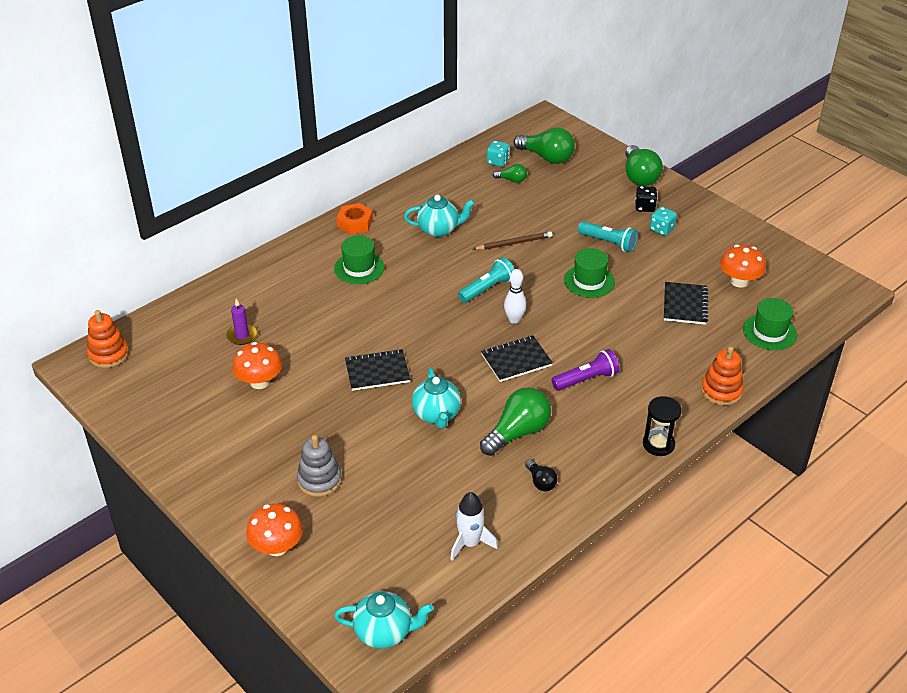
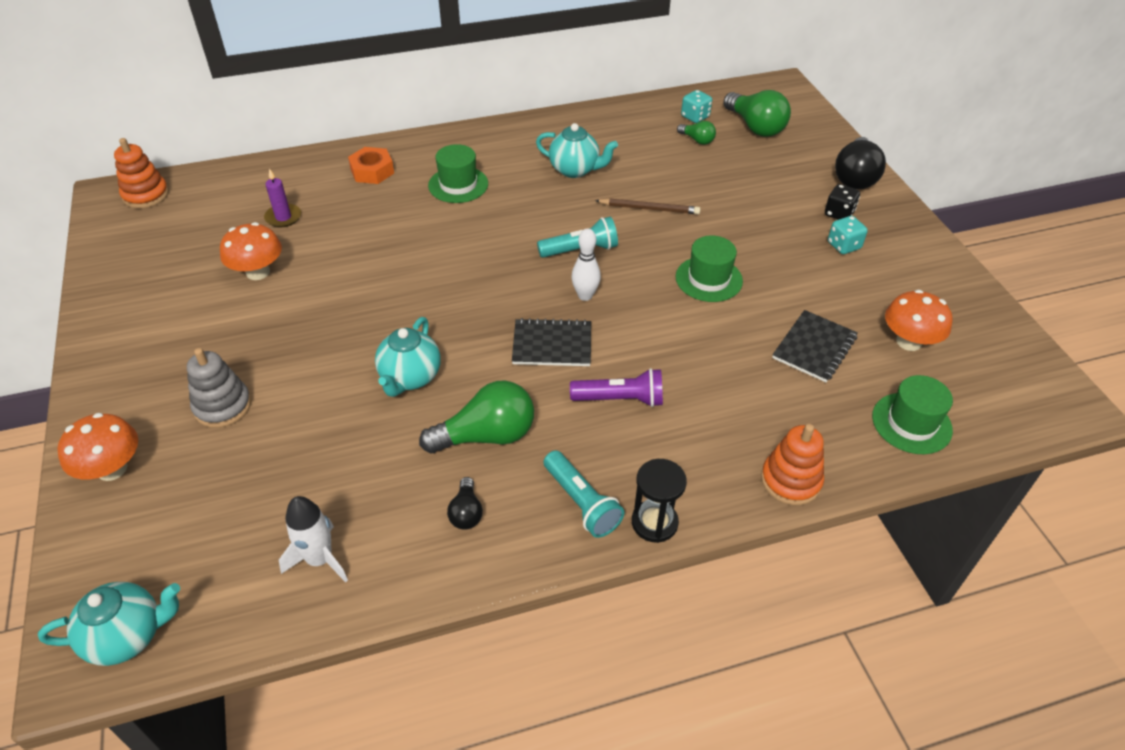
camera: 25 degrees right, 5 degrees up
(355, 223) = (491, 138): orange nut -> orange nut (372, 171)
(377, 371) = (386, 303): black notebook -> none
(384, 632) = (128, 636): turquoise teapot -> turquoise teapot turned 45 degrees counterclockwise
(608, 243) = (764, 242): turquoise flashlight -> turquoise flashlight (581, 503)
(639, 176) = (855, 177): green light bulb -> black light bulb

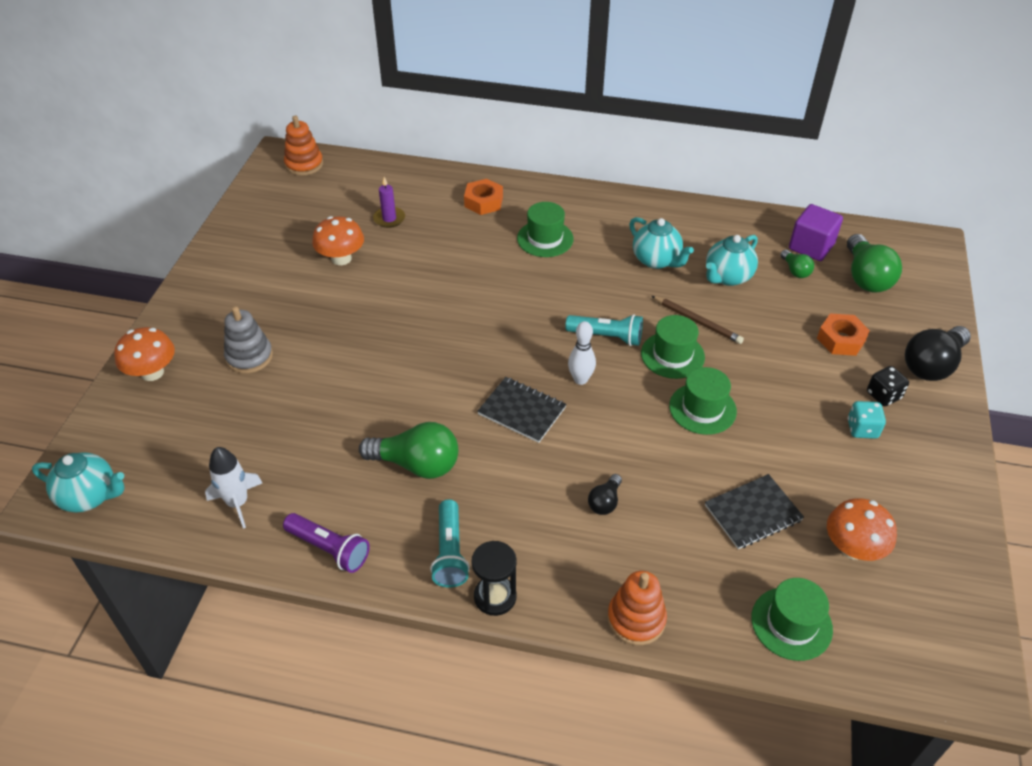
camera: 30 degrees right, 0 degrees up
(410, 377) = (393, 391): turquoise teapot -> turquoise teapot (727, 277)
(466, 513) = (359, 518): black light bulb -> black light bulb (605, 502)
(620, 399) = (543, 482): purple flashlight -> purple flashlight (329, 549)
(649, 244) = (672, 355): none -> green hat
(695, 117) = (811, 246): turquoise dice -> purple cube
(774, 182) = (841, 339): none -> orange nut

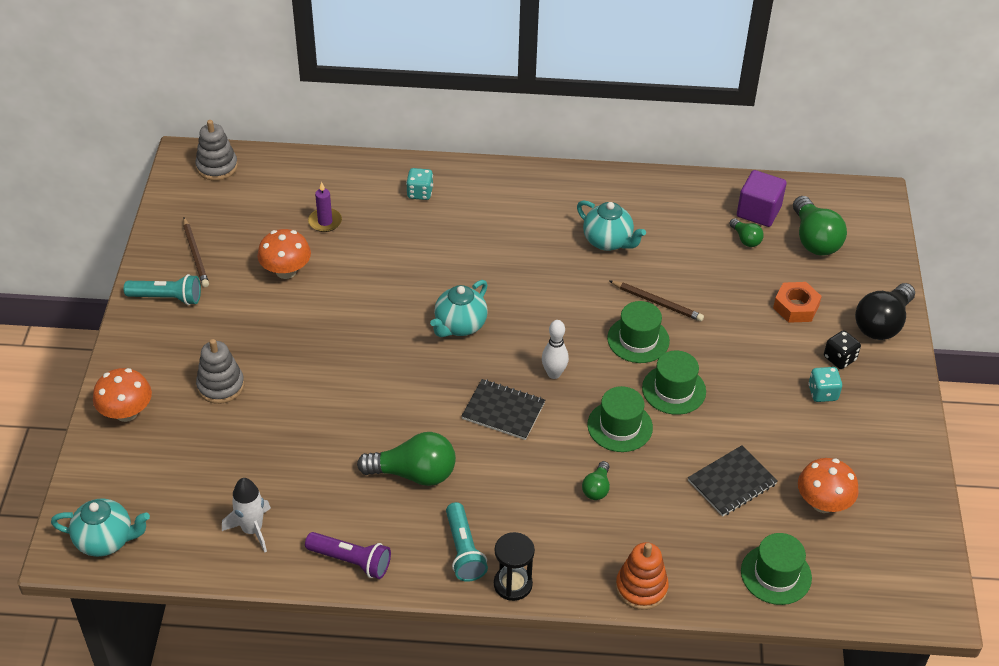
camera: 10 degrees left, 0 degrees up
(262, 236) = (195, 254): none -> brown pencil
(304, 164) = (217, 167): orange stacking toy -> grey stacking toy
(483, 202) = (420, 193): orange nut -> turquoise dice
(545, 239) = (491, 228): green hat -> green hat (620, 426)
(605, 502) = (596, 488): black light bulb -> green light bulb
(606, 337) = (571, 327): turquoise flashlight -> turquoise flashlight (167, 298)
(727, 277) = (680, 252): turquoise teapot -> turquoise teapot (460, 326)

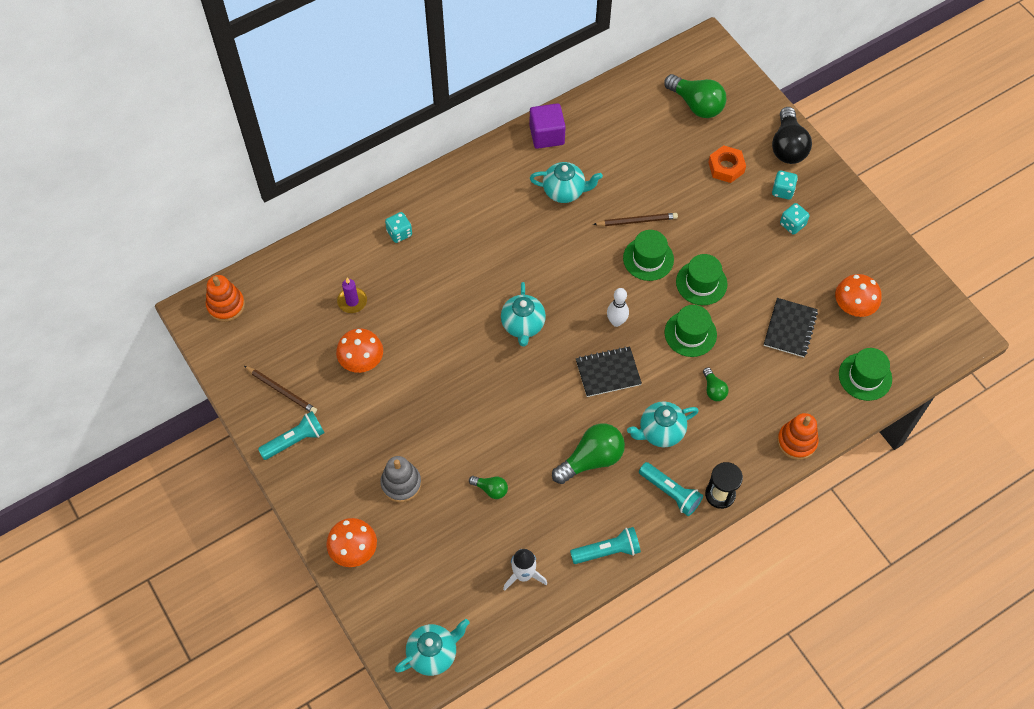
camera: 35 degrees left, 15 degrees up
(217, 167) = (226, 305): grey stacking toy -> orange stacking toy
(351, 561) = (607, 551): purple flashlight -> turquoise flashlight
(505, 492) = (660, 432): none -> turquoise teapot
(745, 239) = (653, 132): green light bulb -> green light bulb (491, 489)
(758, 211) = (643, 103): purple cube -> purple cube (547, 135)
(839, 358) = (782, 191): black dice -> turquoise dice

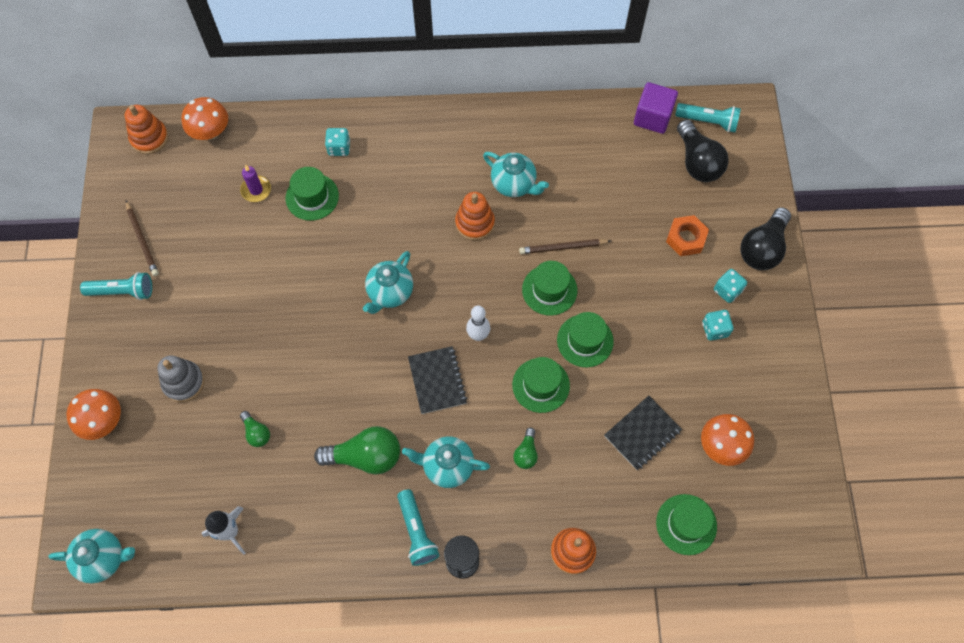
camera: 30 degrees right, 5 degrees up
(362, 361) = (227, 249): orange mushroom -> orange mushroom (210, 131)
(404, 283) = (312, 197): none -> green hat
(547, 135) = (533, 122): purple cube -> purple cube (652, 117)
(554, 237) = (475, 223): none -> orange stacking toy
(607, 551) = (320, 554): turquoise flashlight -> turquoise flashlight (708, 122)
(608, 372) = (437, 380): black notebook -> black notebook turned 60 degrees clockwise
(636, 221) = (563, 247): brown pencil -> brown pencil turned 150 degrees clockwise
(696, 105) = (697, 162): green light bulb -> black light bulb

